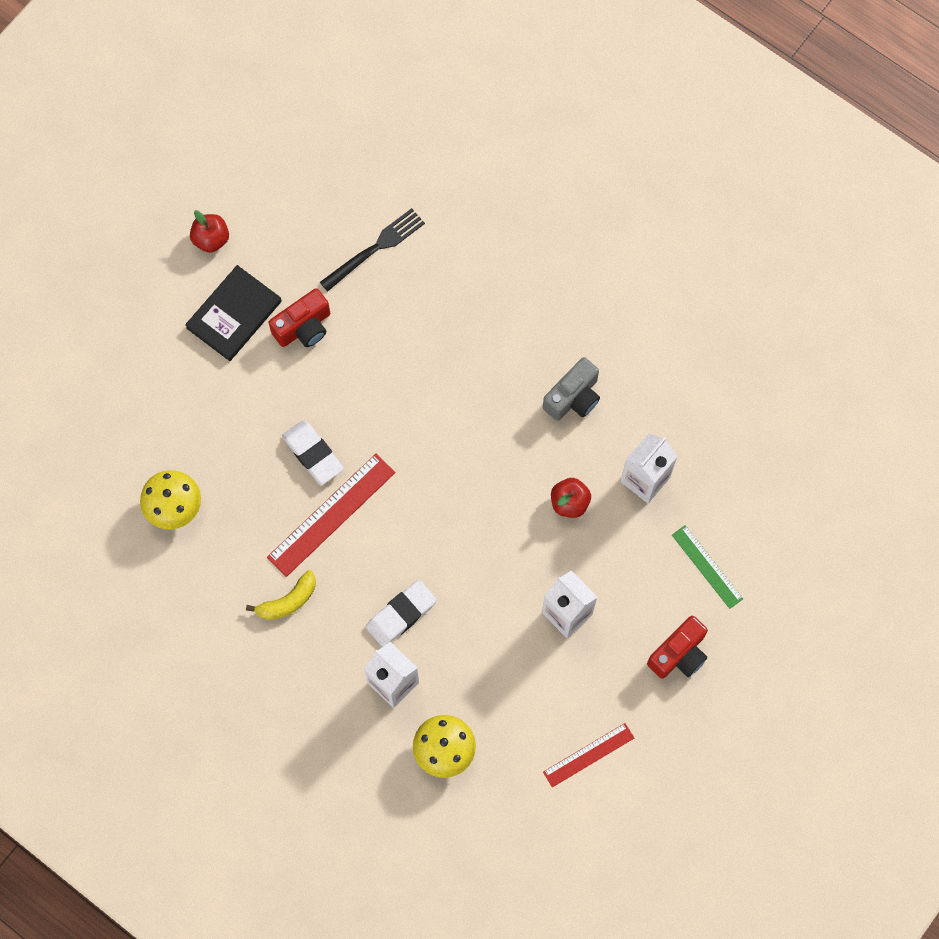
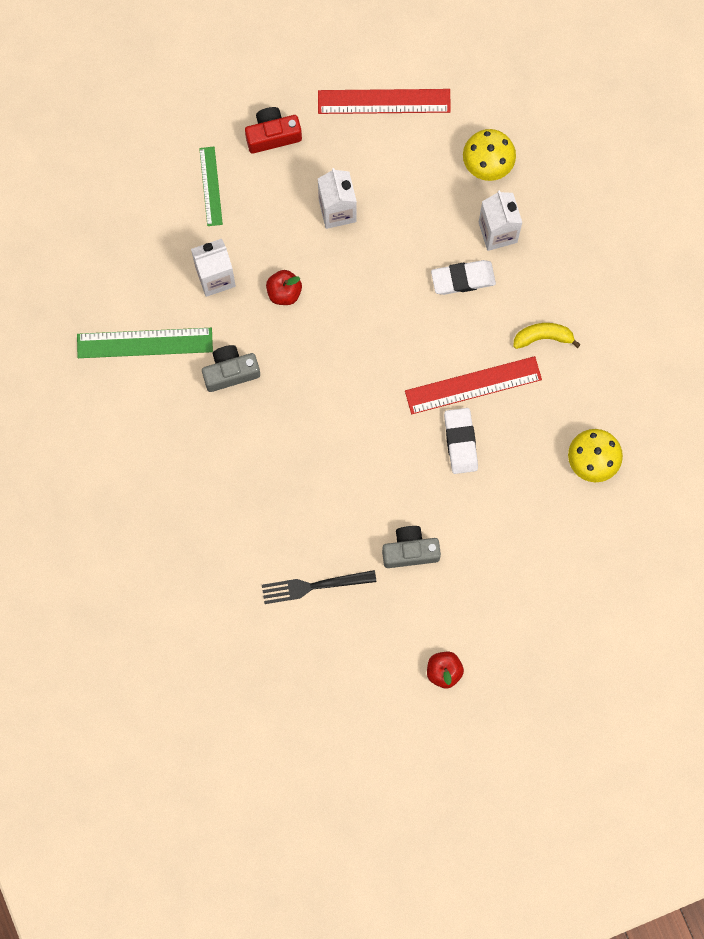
camera: 150 degrees left, 5 degrees up
(234, 315) = (460, 594): black book -> none
(304, 327) = (410, 551): red camera -> grey camera
(588, 755) = (384, 101): red ruler -> red ruler, size x1.62
(672, 379) = (144, 343): none -> green ruler

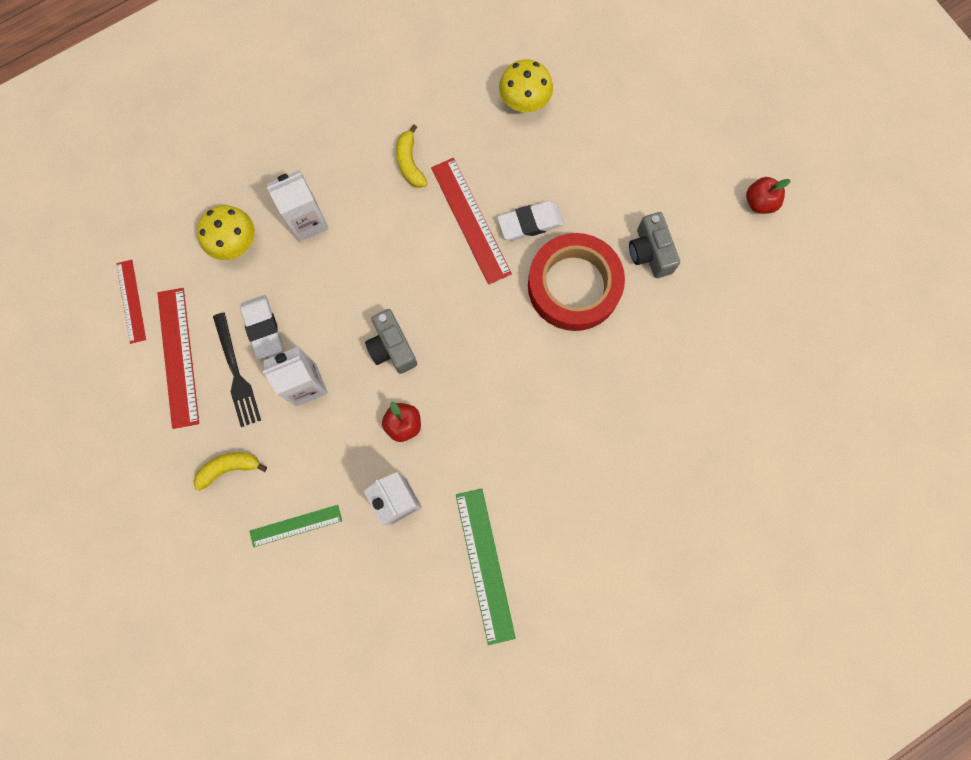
camera: 100 degrees left, 0 degrees up
(230, 372) = (500, 465): grey camera -> grey camera (392, 347)
(272, 135) = (229, 468): red camera -> yellow banana
(313, 586) = (707, 339): black fork -> black fork (236, 374)
(389, 471) = (574, 286): none -> red tape
(445, 65) = (131, 301): none -> red ruler
(463, 279) = (361, 247): white eraser -> white eraser (263, 328)

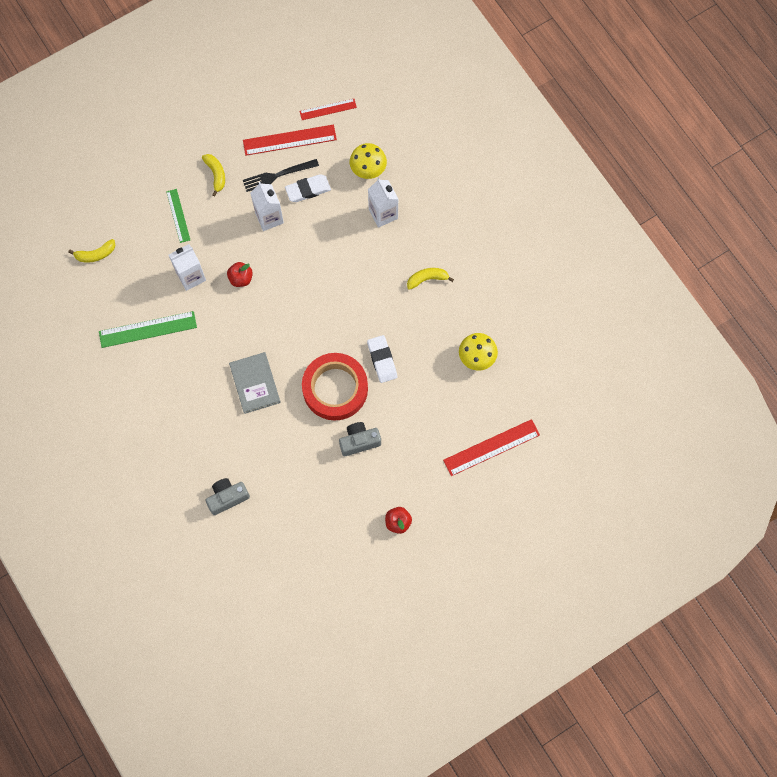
camera: 90 degrees right, 5 degrees down
(357, 658) = (95, 254): none -> yellow banana
(392, 347) = (293, 270): grey camera -> grey camera (227, 497)
(470, 220) = (384, 320): red ruler -> red ruler (491, 447)
(568, 398) = (255, 383): none -> grey book

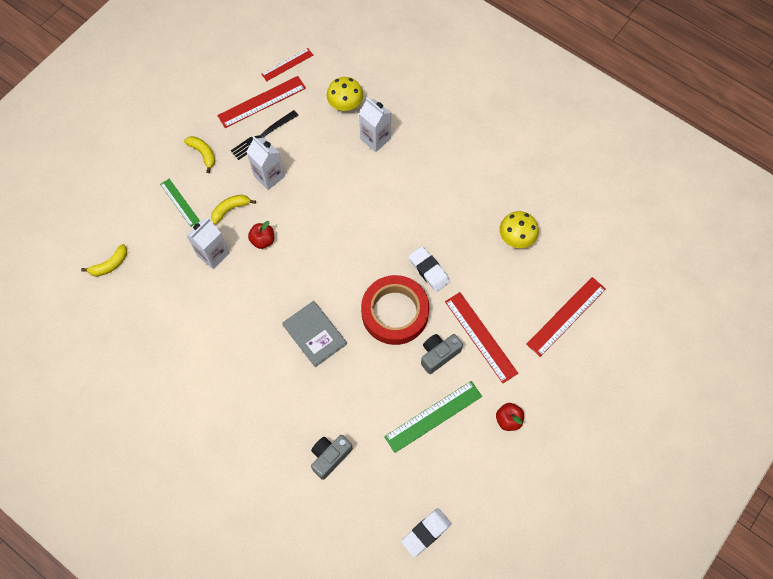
camera: 20 degrees left, 5 degrees down
(148, 329) = (188, 319): green ruler -> green ruler (433, 416)
(308, 190) = (296, 140): white eraser -> white eraser (426, 532)
(404, 439) = (480, 337): none -> red ruler
(427, 279) = (440, 183): yellow banana -> yellow banana (230, 209)

